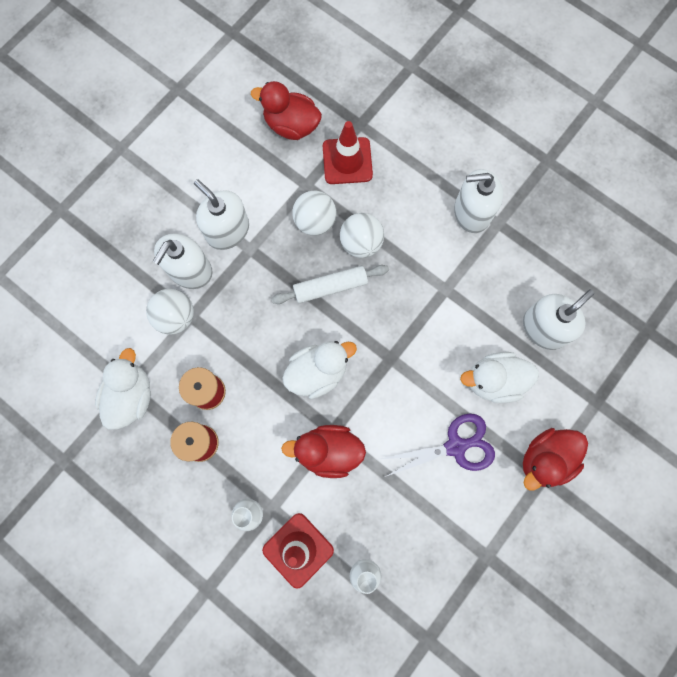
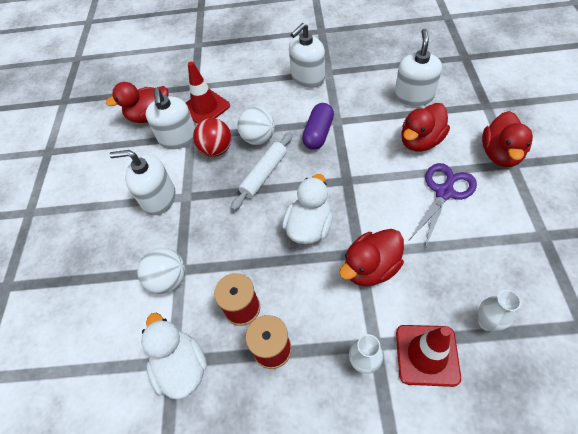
camera: 35 degrees left, 20 degrees down
(190, 270) = (152, 242): white soap dispenser -> white soap dispenser (178, 138)
(315, 222) = (216, 150): white ball -> red ball
(416, 287) = (318, 133): none -> purple capsule
(493, 381) = (420, 141): white duck -> red duck

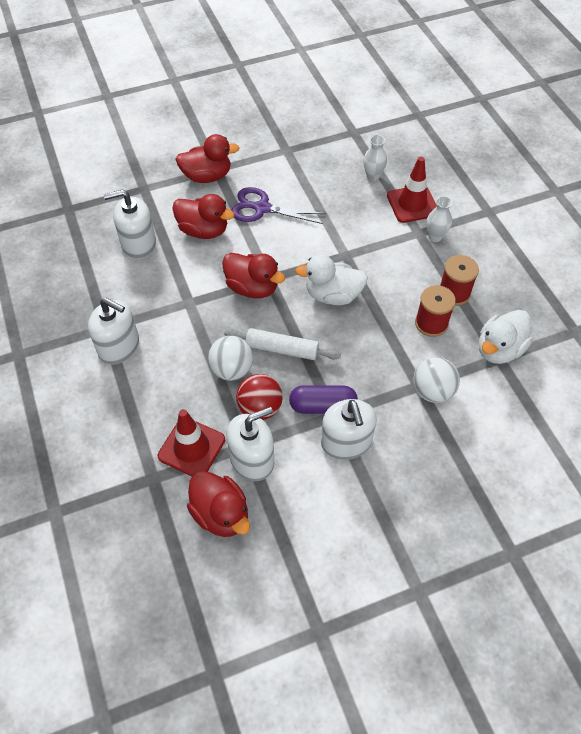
camera: 115 degrees left, 0 degrees up
(318, 133) = (211, 315): purple capsule -> purple capsule (322, 406)
(371, 268) = (356, 245): red duck -> red duck (252, 288)

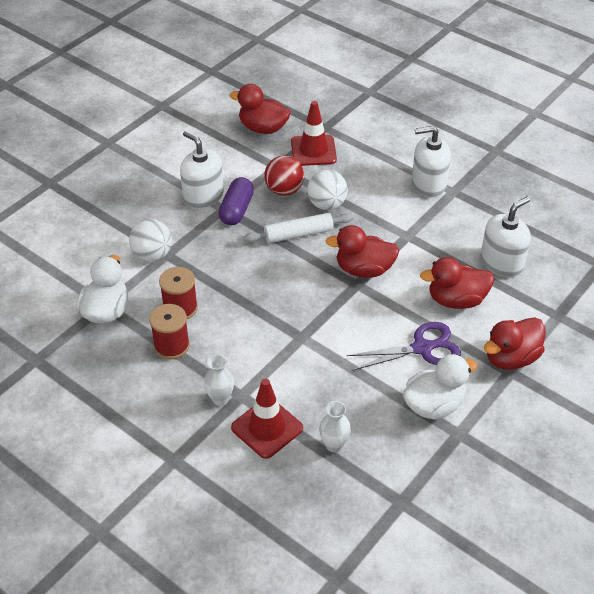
camera: 150 degrees right, 10 degrees down
(252, 459) = (265, 161): white soap dispenser -> none
(322, 406) = (236, 210): purple capsule -> purple capsule turned 45 degrees counterclockwise
(333, 295) = (286, 294): white duck -> white duck (434, 405)

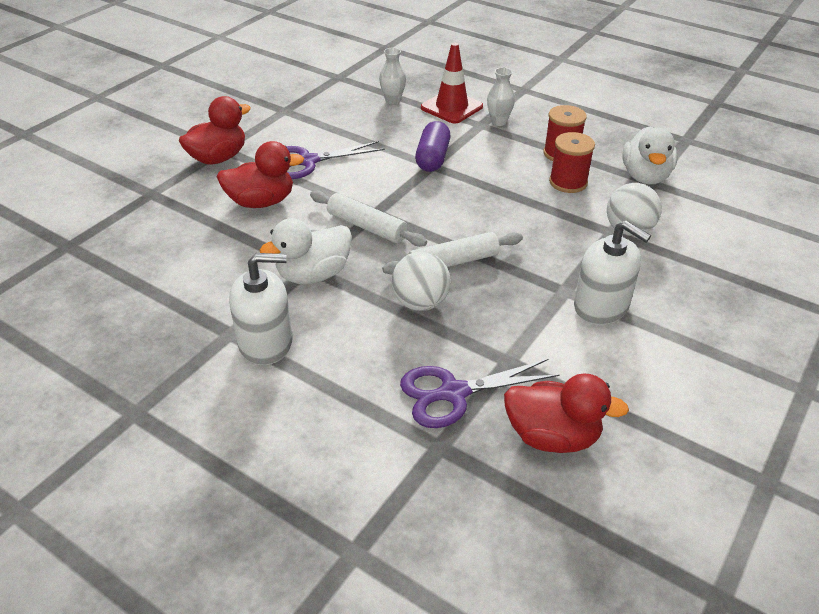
camera: 175 degrees right, 5 degrees down
(236, 210) = (546, 289): purple capsule -> purple capsule (432, 158)
(284, 190) = (486, 321): red ball -> none
(313, 151) = (453, 393): red traffic cone -> purple scissors
(364, 269) = (367, 226): red duck -> white rolling pin
(434, 405) = (303, 125): white duck -> white duck (313, 275)
(501, 262) = (193, 241): white soap dispenser -> none

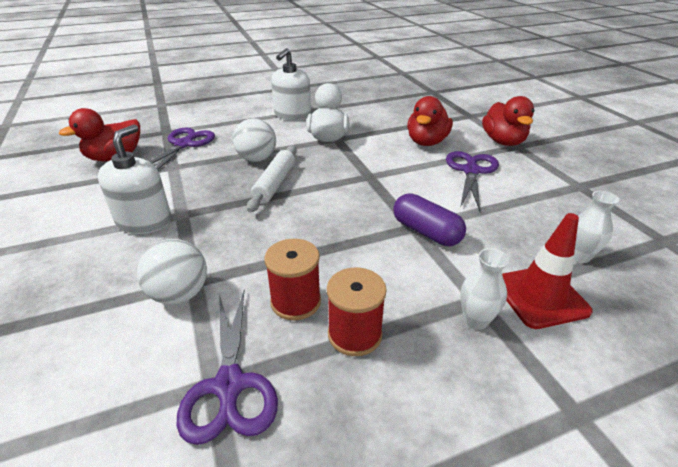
camera: 125 degrees right, 5 degrees down
(367, 226) = (355, 167): white rolling pin -> none
(601, 306) = (144, 221): white soap dispenser -> white soap dispenser turned 120 degrees clockwise
(645, 176) = (229, 386): white duck -> purple scissors

